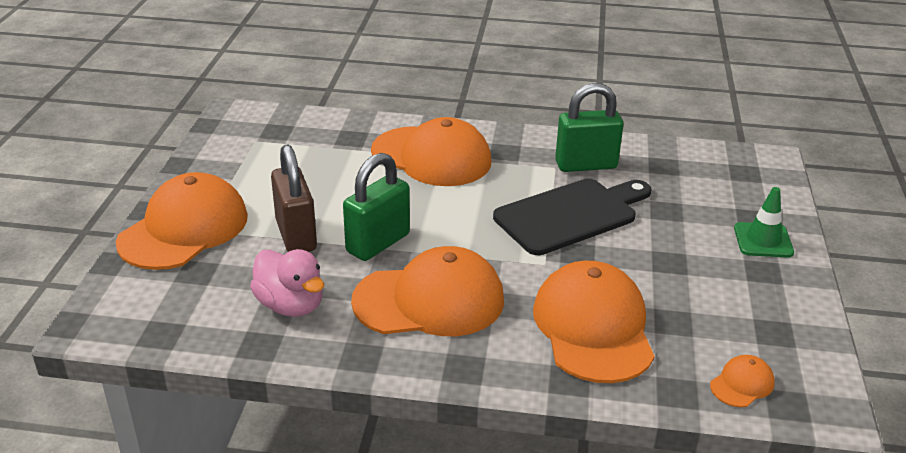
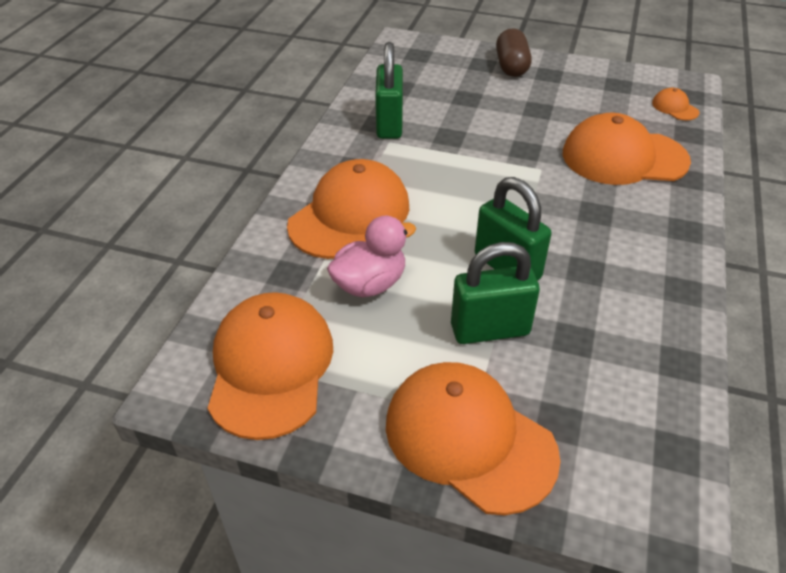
camera: 80 degrees left, 10 degrees up
(291, 305) = (614, 337): pink duck -> pink duck (370, 284)
(296, 235) = (490, 330): brown padlock -> green padlock
(429, 300) = (597, 240): orange cap -> orange cap (270, 367)
(571, 215) = (469, 144): black cutting board -> none
(763, 240) = (511, 66): green traffic cone -> brown capsule

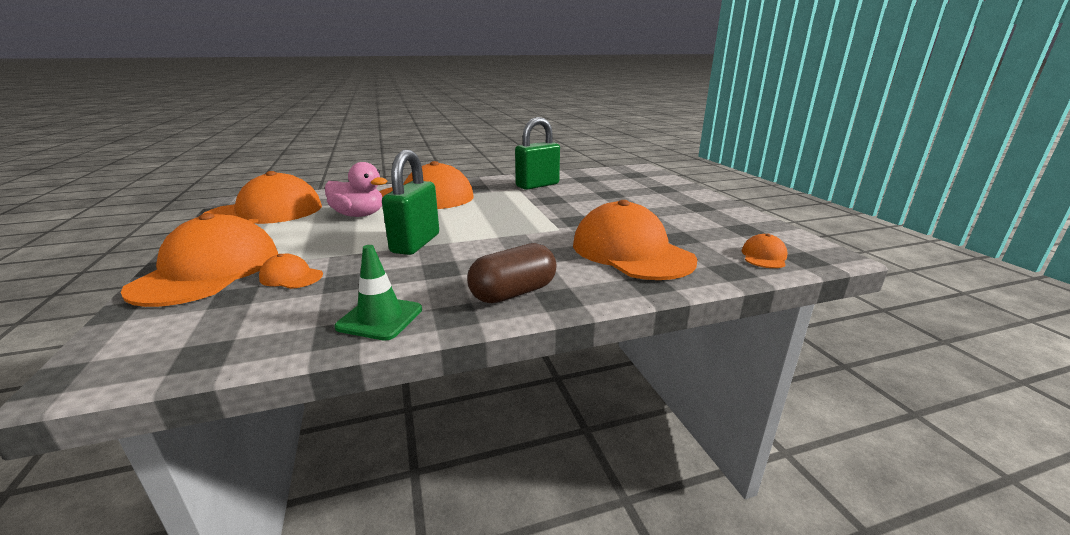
camera: 55 degrees right, 20 degrees down
(490, 330) = (334, 253): green padlock -> none
(511, 66) = (680, 195): brown capsule -> brown capsule (513, 293)
(536, 373) = (291, 277): none -> orange cap
(666, 332) = (380, 318): none -> green traffic cone

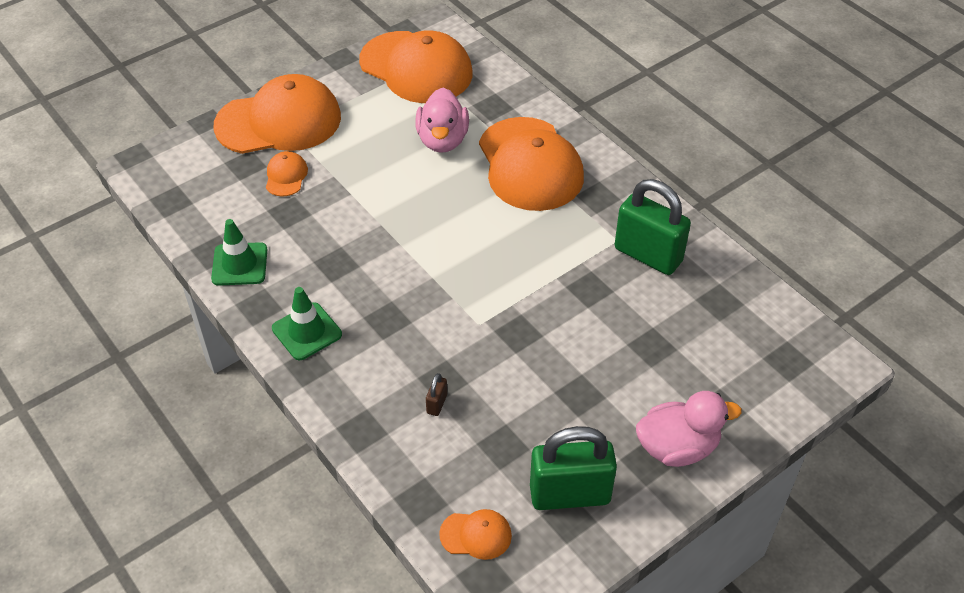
camera: 70 degrees right, 25 degrees up
(415, 243) = (385, 221): green padlock -> green padlock (570, 494)
(513, 293) = (307, 331): brown capsule -> green traffic cone
(631, 252) = (437, 404): orange cap -> brown padlock
(689, 199) = (677, 447): none -> pink duck

